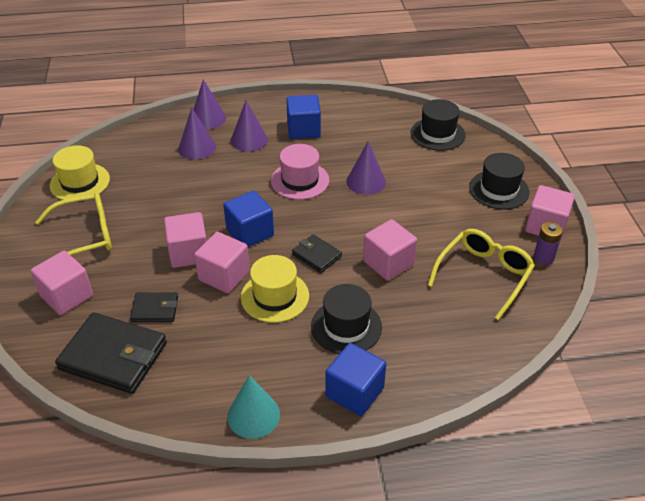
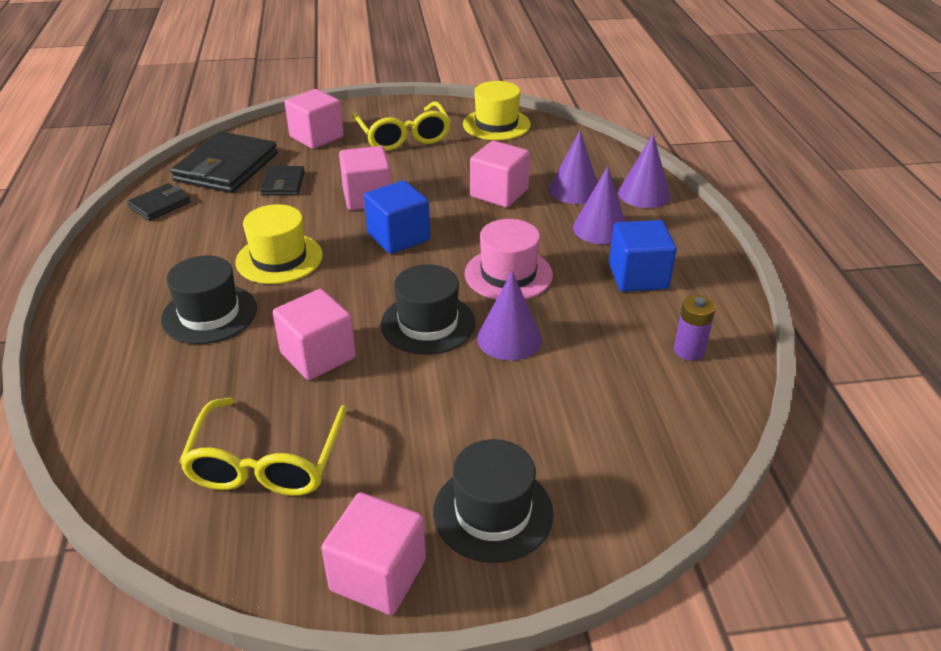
camera: 90 degrees right, 5 degrees down
(224, 275) = (324, 222): pink cube -> pink cube (499, 193)
(253, 415) = (110, 250): turquoise cone -> none
(316, 255) = (346, 290): black wallet -> black wallet (160, 205)
(354, 392) = (103, 319): blue cube -> none
(437, 134) = (664, 436): black hat -> black hat (428, 323)
(484, 275) = (266, 462): yellow glasses -> yellow glasses turned 60 degrees clockwise
(543, 257) = (292, 555): purple battery -> purple battery (689, 350)

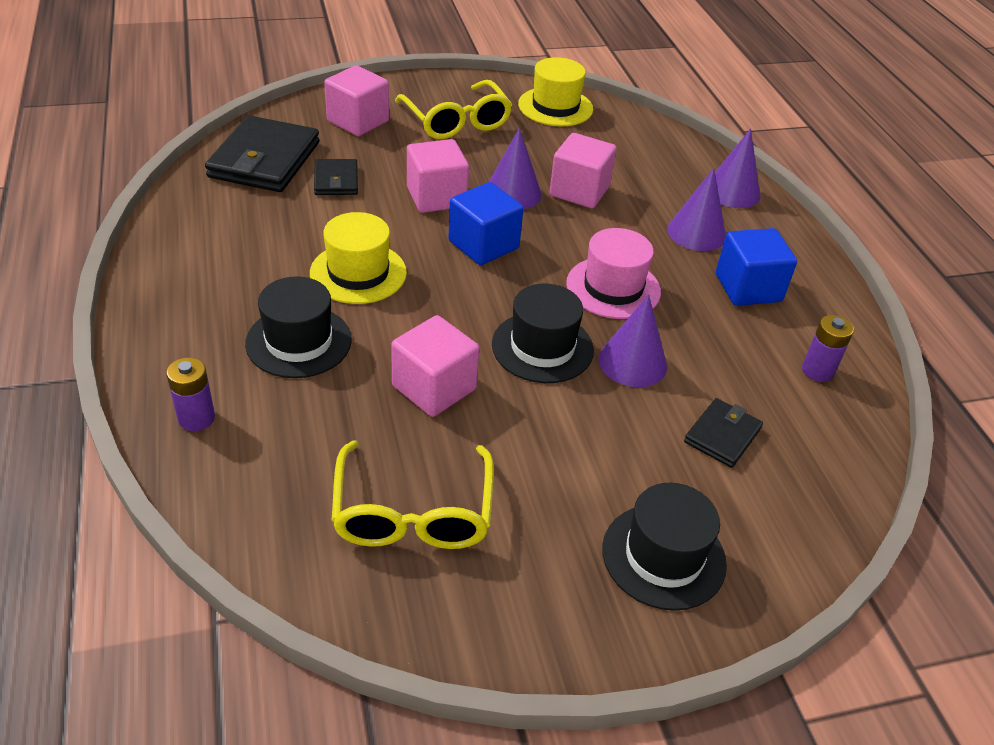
camera: 10 degrees left, 5 degrees up
(100, 375) = (196, 418): none -> purple battery
(160, 205) = (200, 208): black wallet -> black wallet (722, 435)
(378, 575) = (565, 630): pink cube -> none
(574, 190) = (658, 187): purple cone -> purple cone (513, 193)

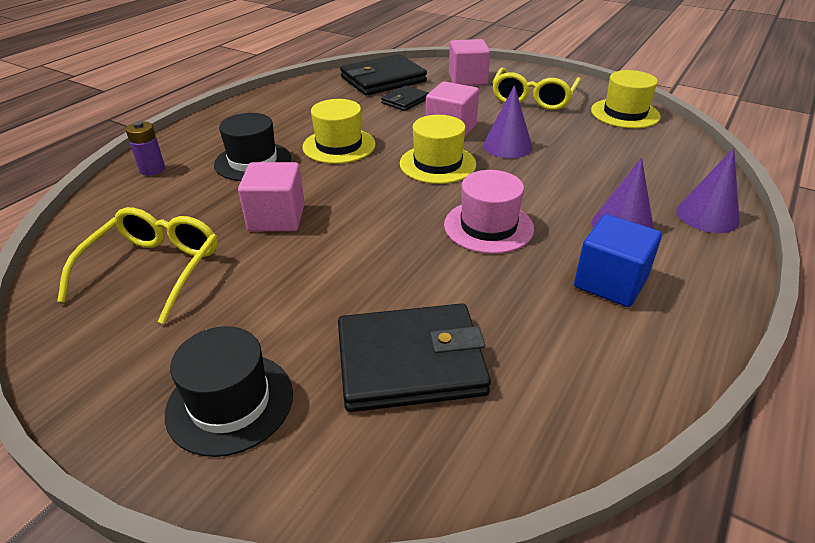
camera: 50 degrees right, 5 degrees down
(413, 512) = (153, 269): yellow glasses -> yellow glasses turned 150 degrees clockwise
(483, 245) = (437, 164): blue cube -> yellow hat
(542, 347) = (377, 233): black hat -> none
(579, 191) = (561, 163): pink cube -> none
(632, 362) = (424, 275): purple cone -> none
(722, 435) = (410, 362): black wallet -> black wallet, size x1.91
(817, 371) = (580, 375): purple battery -> none

